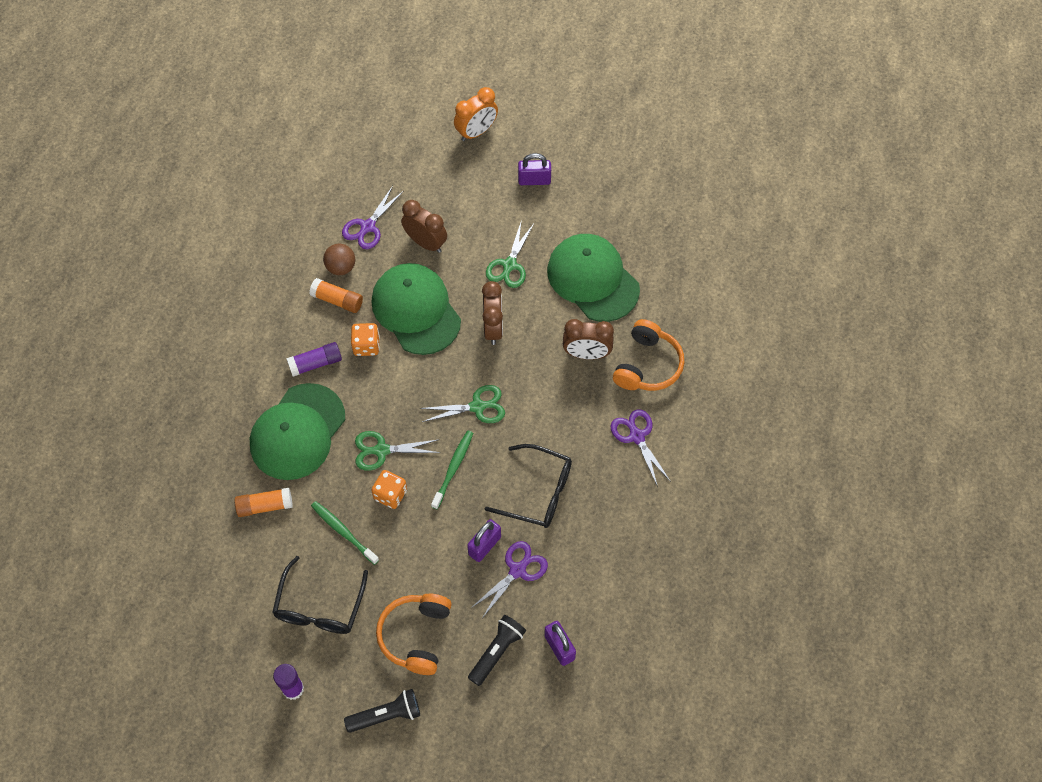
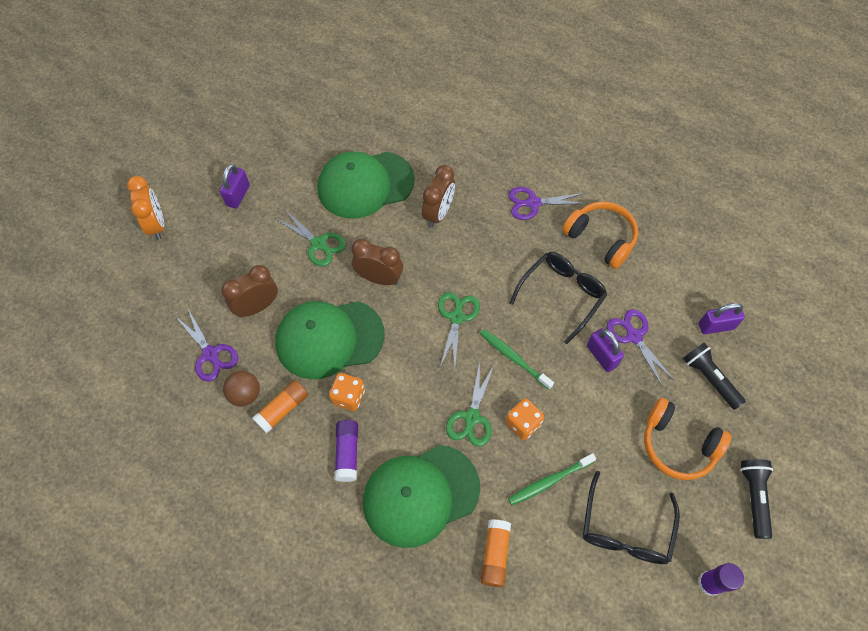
camera: 70 degrees left, 0 degrees up
(297, 432) = (420, 495): green cap -> green cap turned 105 degrees clockwise
(320, 607) = (625, 529): black glasses -> black glasses turned 75 degrees clockwise
(647, 365) = (468, 173): orange headphones -> orange headphones (601, 238)

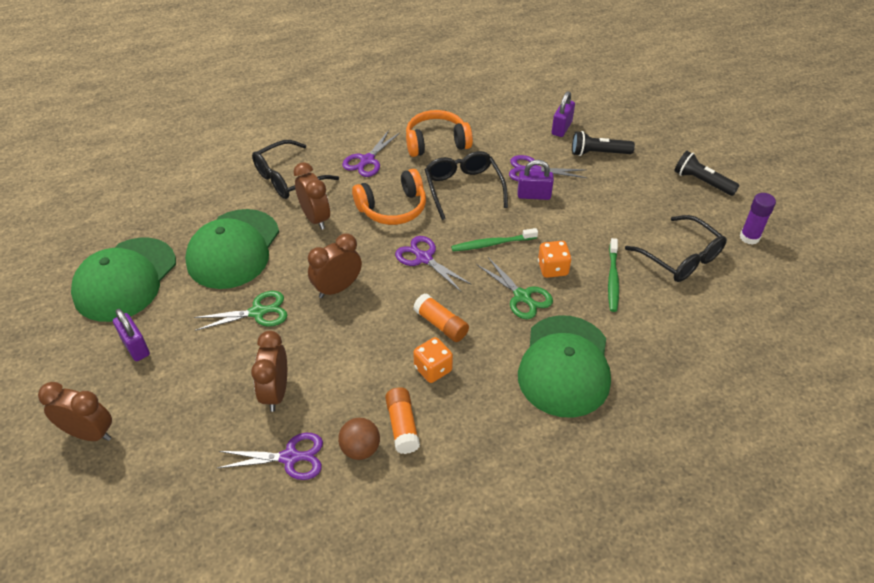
camera: 55 degrees left, 15 degrees down
(157, 225) = (89, 433): orange clock -> brown clock
(329, 339) = (362, 354): green cap -> green cap (125, 279)
(347, 453) = (486, 397): purple glue stick -> none
(456, 317) = (424, 258): green scissors -> purple scissors
(465, 165) = (288, 178): none -> black glasses
(495, 555) = (650, 344): orange glue stick -> orange glue stick (441, 324)
(678, 445) = (636, 196): orange headphones -> orange headphones (393, 208)

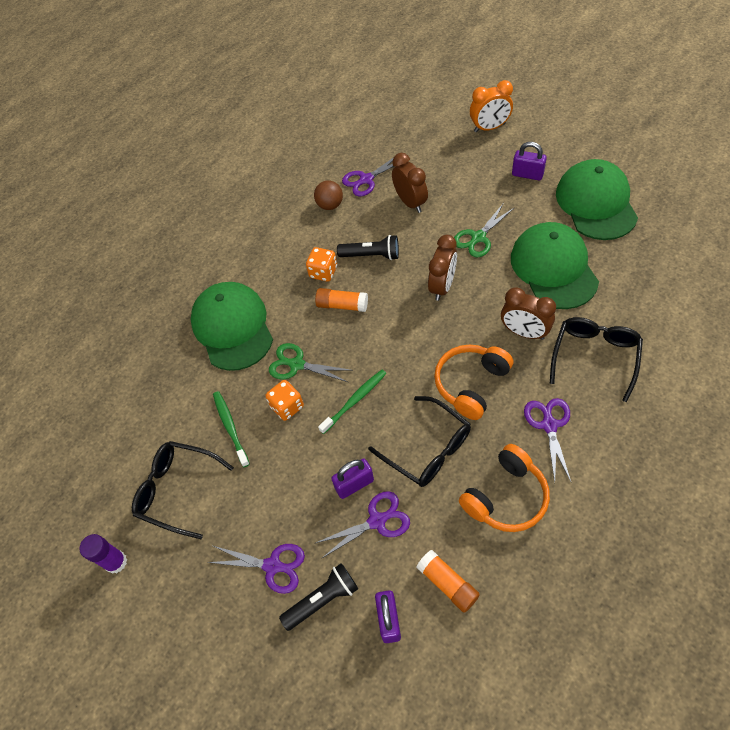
camera: 155 degrees right, 10 degrees up
(89, 433) = (489, 128): brown clock -> orange clock
(402, 426) = (315, 230): orange glue stick -> orange glue stick (447, 584)
(424, 258) = (400, 351): purple scissors -> purple scissors (272, 566)
(702, 182) = (186, 624): black flashlight -> black flashlight (371, 255)

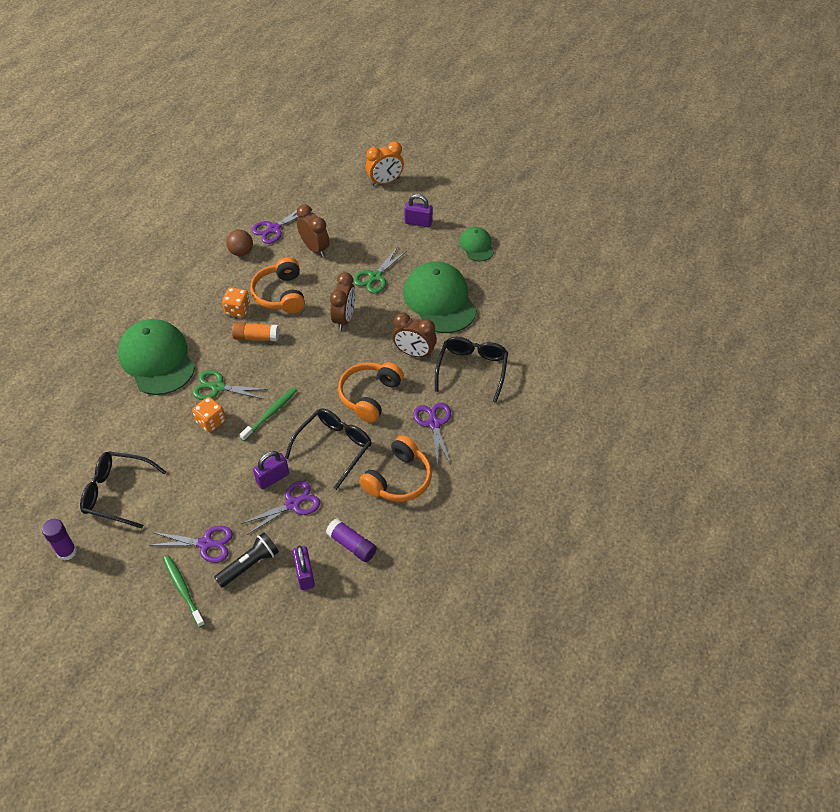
camera: 15 degrees left, 5 degrees down
(230, 427) = (161, 440): green toothbrush -> green toothbrush (183, 589)
(371, 255) = (281, 294): black flashlight -> orange headphones
(428, 449) = (334, 447): black glasses -> black glasses turned 90 degrees counterclockwise
(447, 584) = (352, 545): orange glue stick -> purple glue stick
(596, 203) = (476, 246): green cap -> green cap, size x0.51

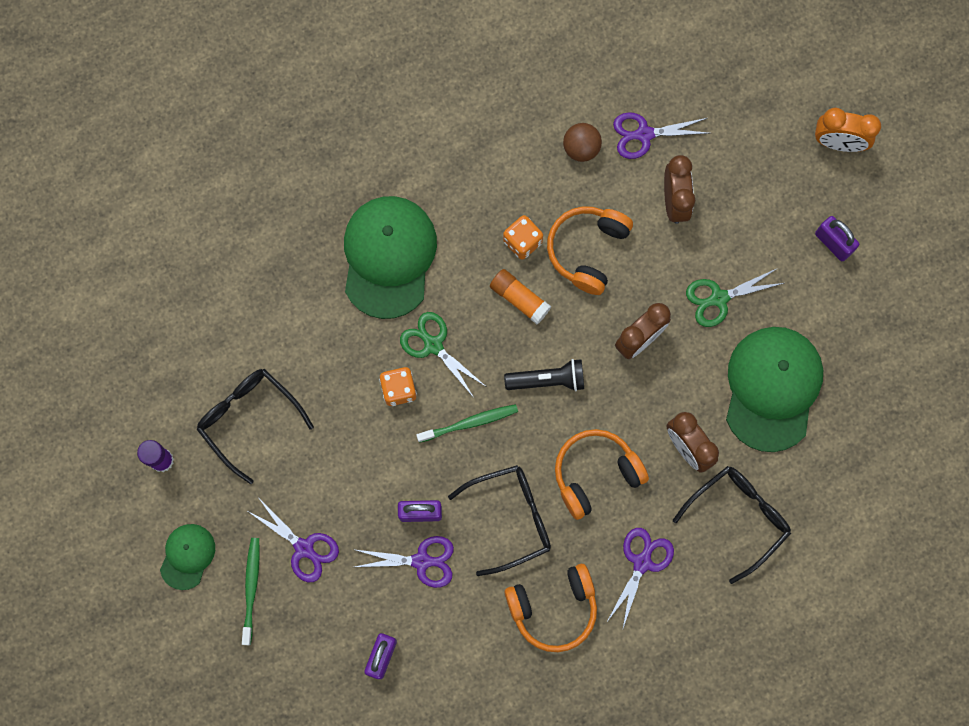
camera: 35 degrees right, 25 degrees up
(249, 565) = (333, 605): black flashlight -> black flashlight (547, 380)
(352, 545) = (451, 655): purple glue stick -> none
(476, 246) = (880, 331): green cap -> green cap (187, 556)

